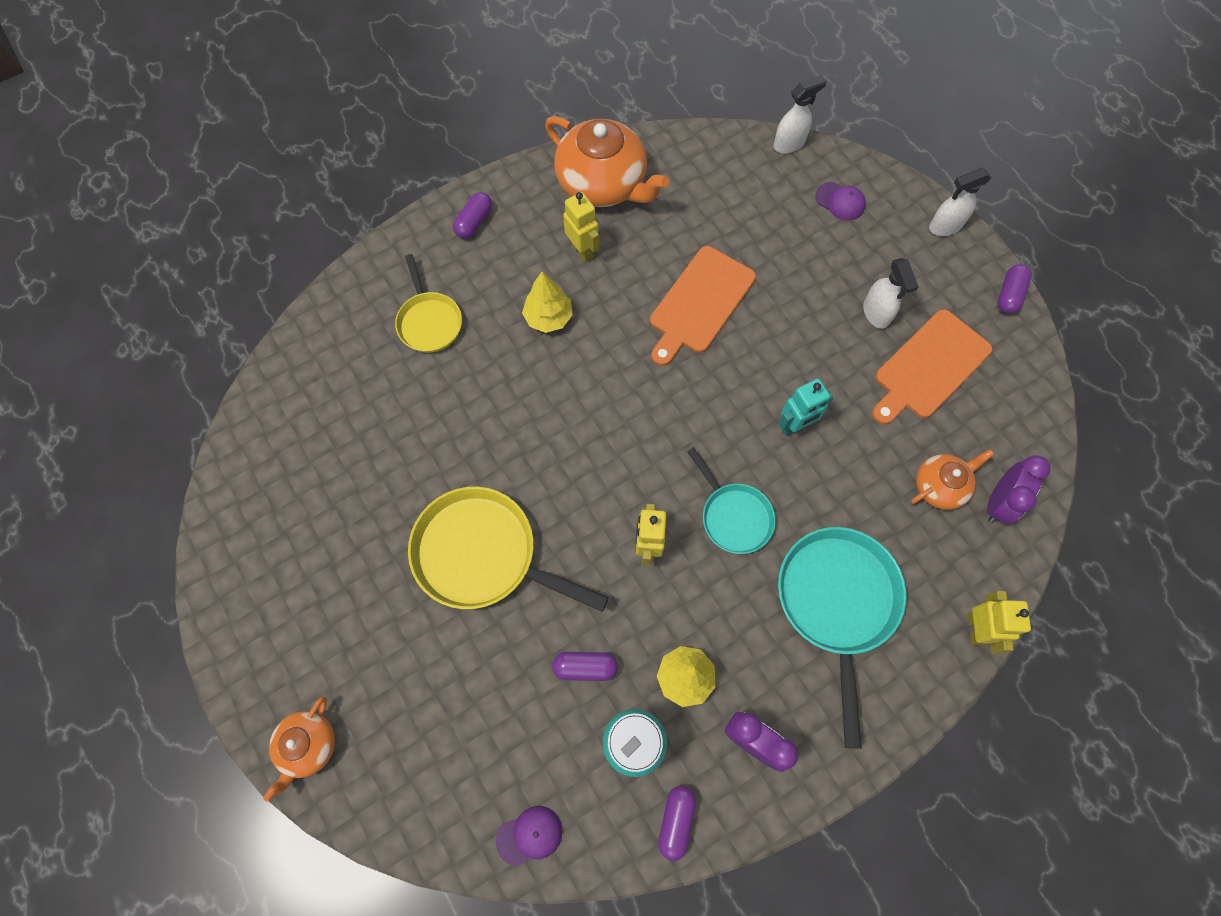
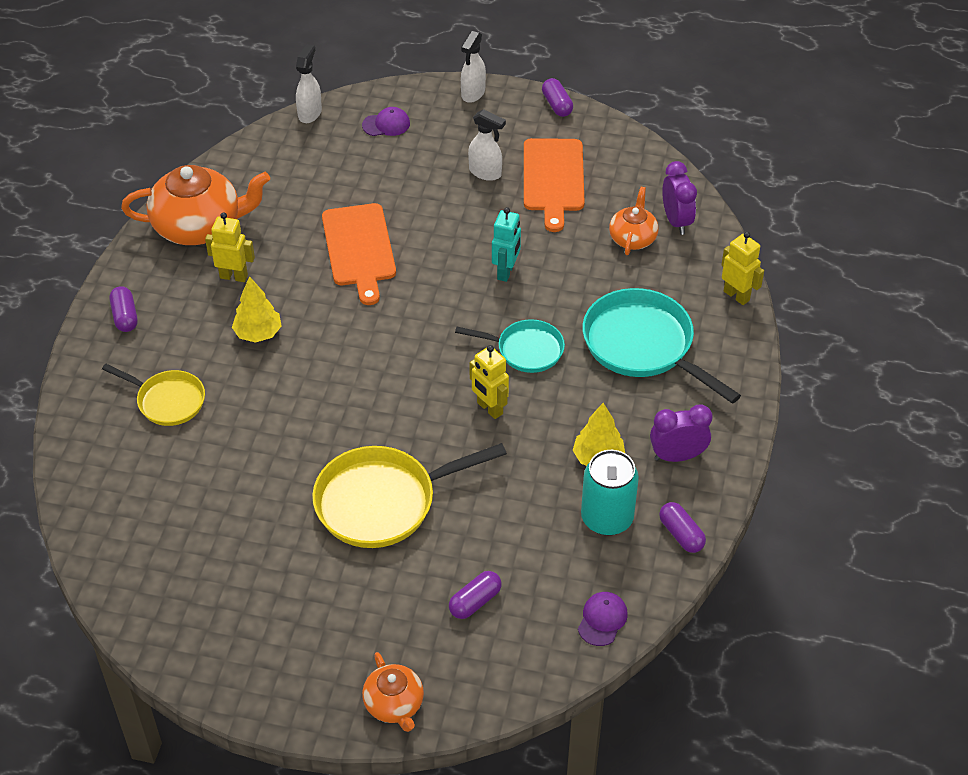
camera: 45 degrees left, 20 degrees down
(585, 667) = (529, 505): purple capsule -> purple capsule (475, 601)

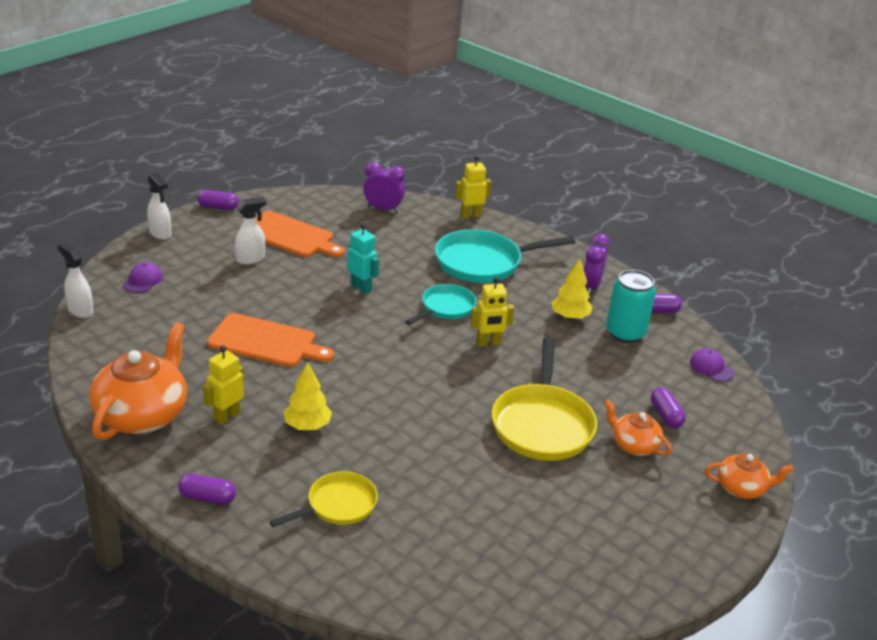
camera: 65 degrees left, 15 degrees down
(633, 238) = (382, 229): orange teapot -> orange teapot (634, 445)

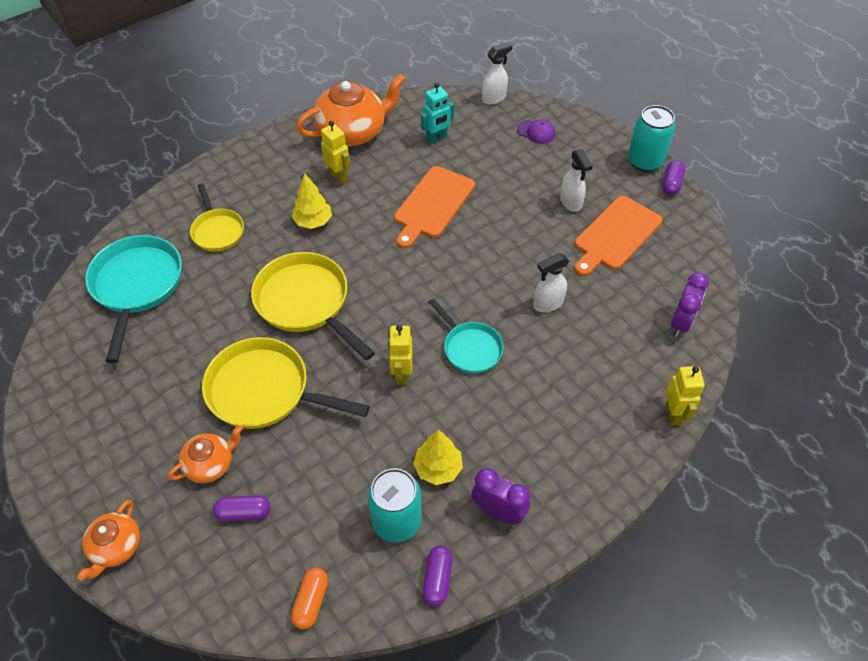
camera: 105 degrees right, 20 degrees up
(143, 415) = (352, 132): orange teapot -> orange teapot turned 60 degrees counterclockwise
(160, 233) = (617, 143): white spray bottle -> white spray bottle (547, 304)
(187, 219) = (644, 161): none -> turquoise can
(207, 498) = (252, 162): purple capsule -> none
(361, 287) = (514, 281): turquoise robot -> turquoise robot (436, 138)
(426, 414) = (306, 302): none -> yellow pan
(483, 263) = (559, 403): turquoise pan -> turquoise pan (137, 286)
(711, 367) = (311, 601): purple cap -> orange capsule

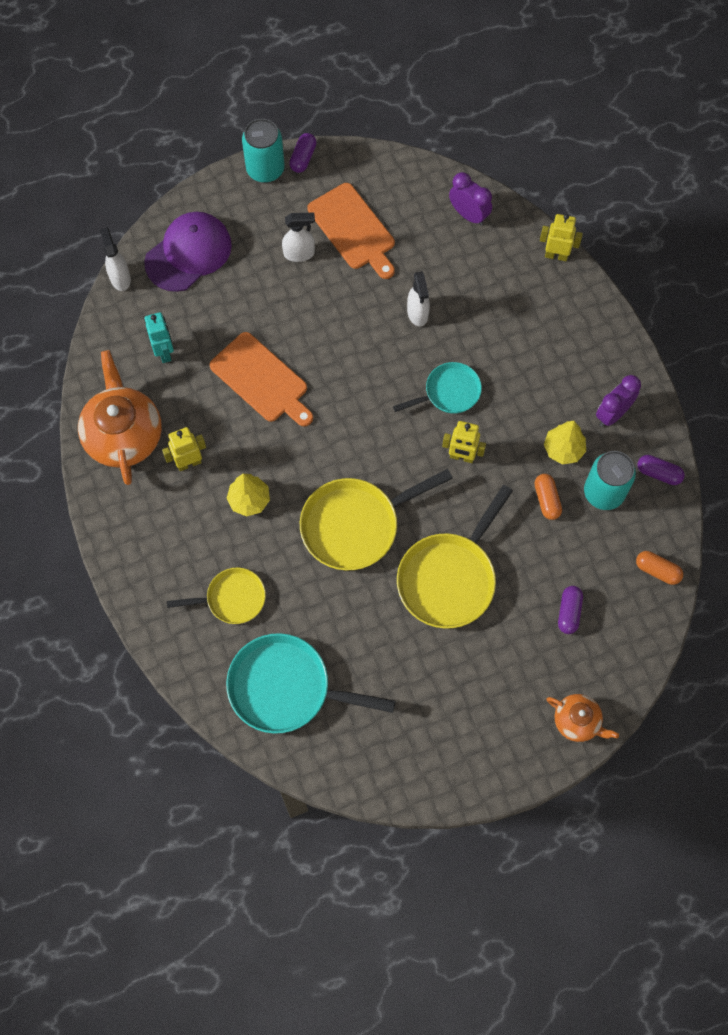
camera: 75 degrees left, 15 degrees up
(210, 464) = (515, 635): orange teapot -> none
(373, 463) = (546, 500): none -> orange capsule
(536, 132) = (188, 253): purple cap -> purple cap, size x2.14
(671, 184) = (303, 158): purple capsule -> purple capsule turned 75 degrees clockwise

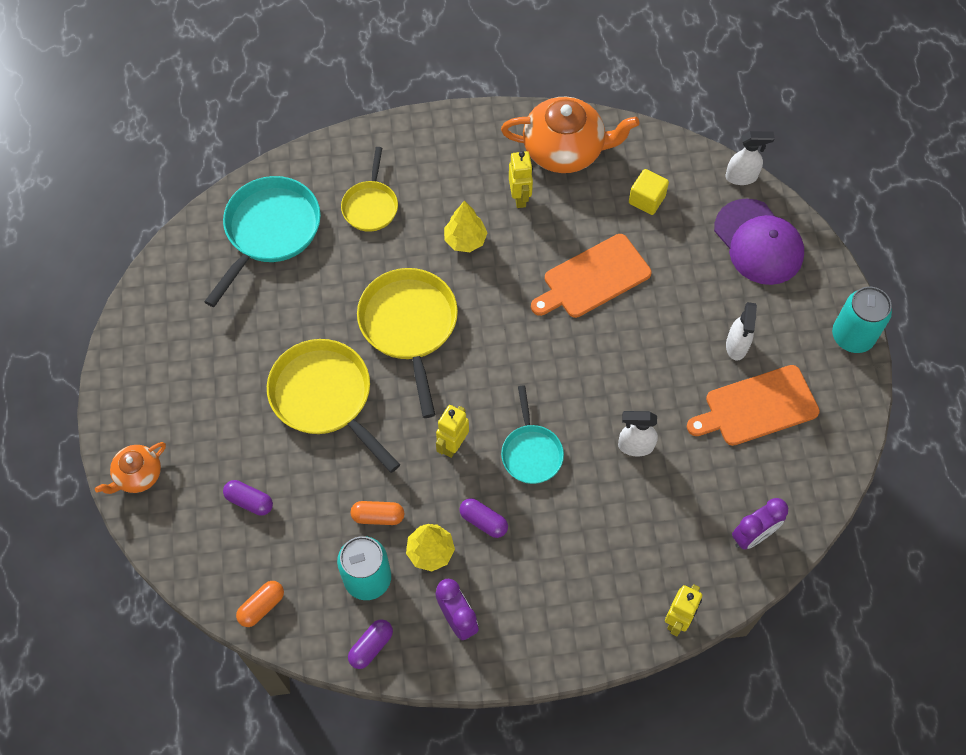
camera: 105 degrees right, 5 degrees down
(164, 352) = (646, 200): turquoise robot -> yellow cube
(303, 158) = (861, 377): purple capsule -> purple capsule (483, 521)

